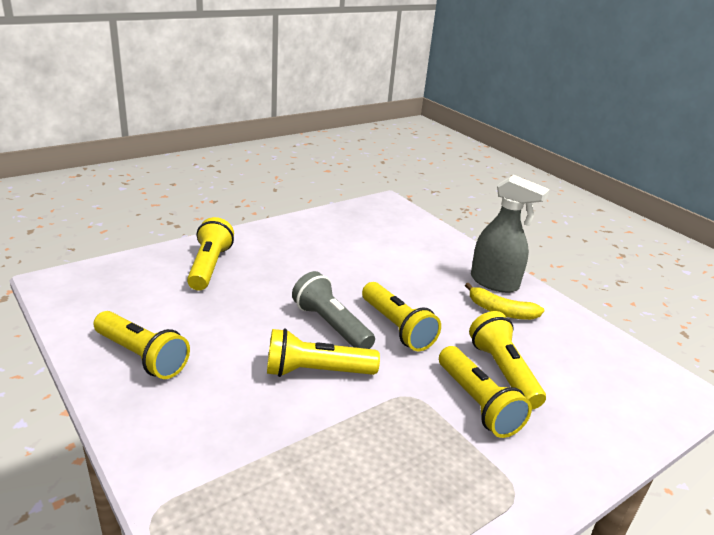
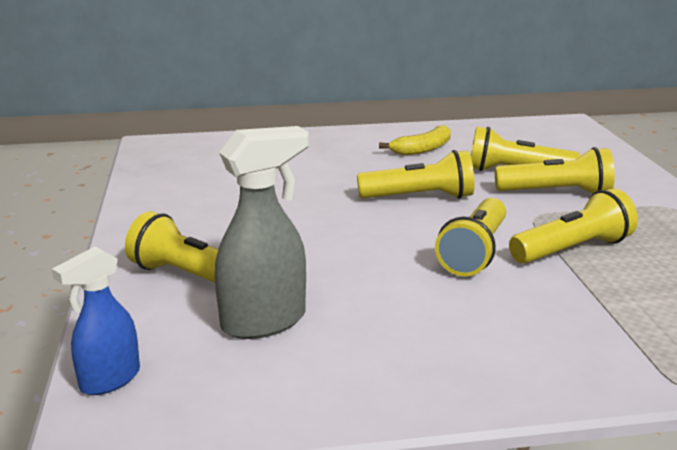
camera: 60 degrees left, 5 degrees down
(92, 273) = (109, 380): none -> blue spray bottle
(142, 356) = (383, 359): yellow flashlight -> yellow flashlight (572, 249)
(331, 325) = (393, 228): grey flashlight -> none
(495, 283) = (373, 139): grey spray bottle -> grey spray bottle (264, 321)

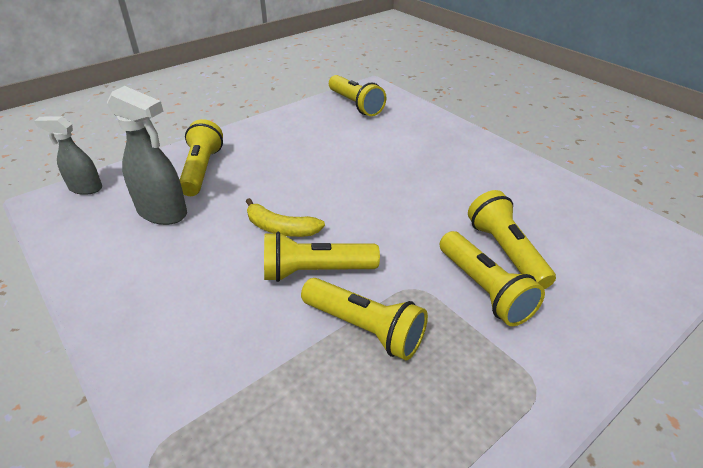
camera: 60 degrees right, 15 degrees up
(109, 380) = (85, 188): blue spray bottle -> grey spray bottle
(420, 197) = (393, 215): yellow flashlight -> yellow flashlight (356, 105)
(422, 149) = (495, 187): yellow banana -> yellow banana (281, 228)

